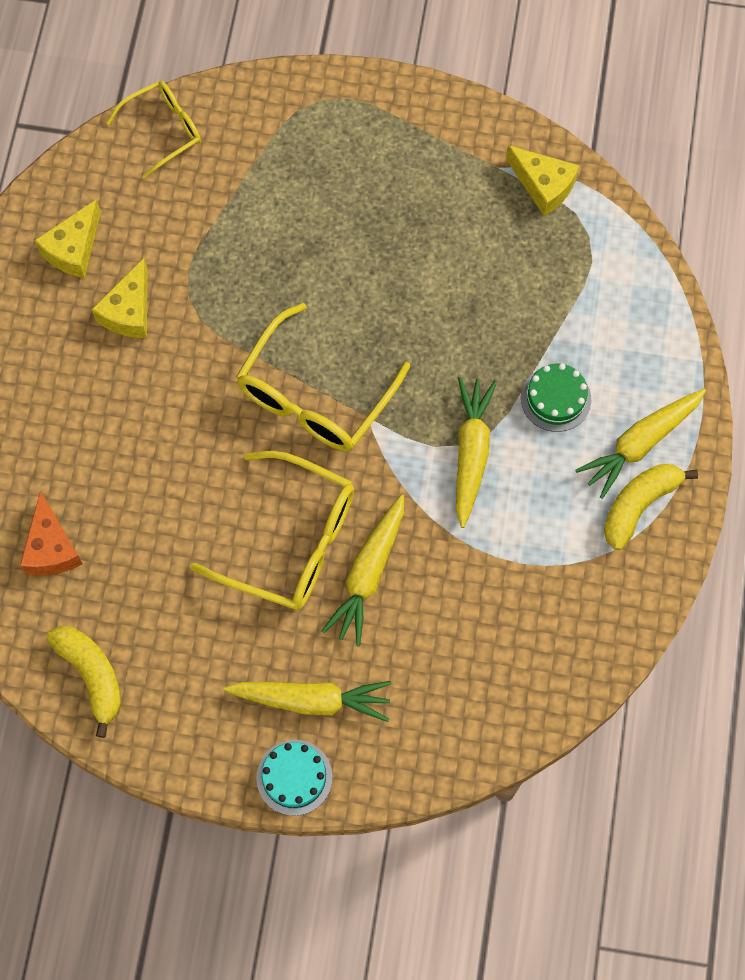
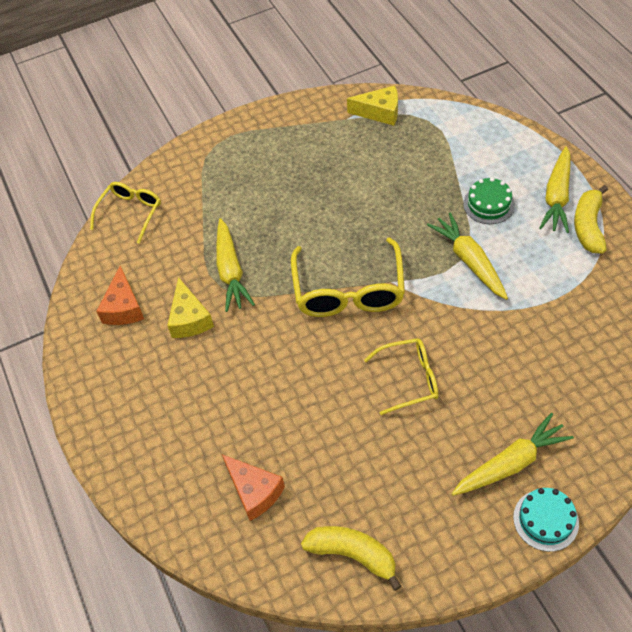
camera: 30 degrees left, 15 degrees down
(73, 249) = (124, 307): yellow cheese -> orange cheese
(291, 541) = (409, 379): yellow glasses -> yellow glasses, size x0.61
(368, 574) = (474, 365): yellow carrot -> yellow carrot (231, 271)

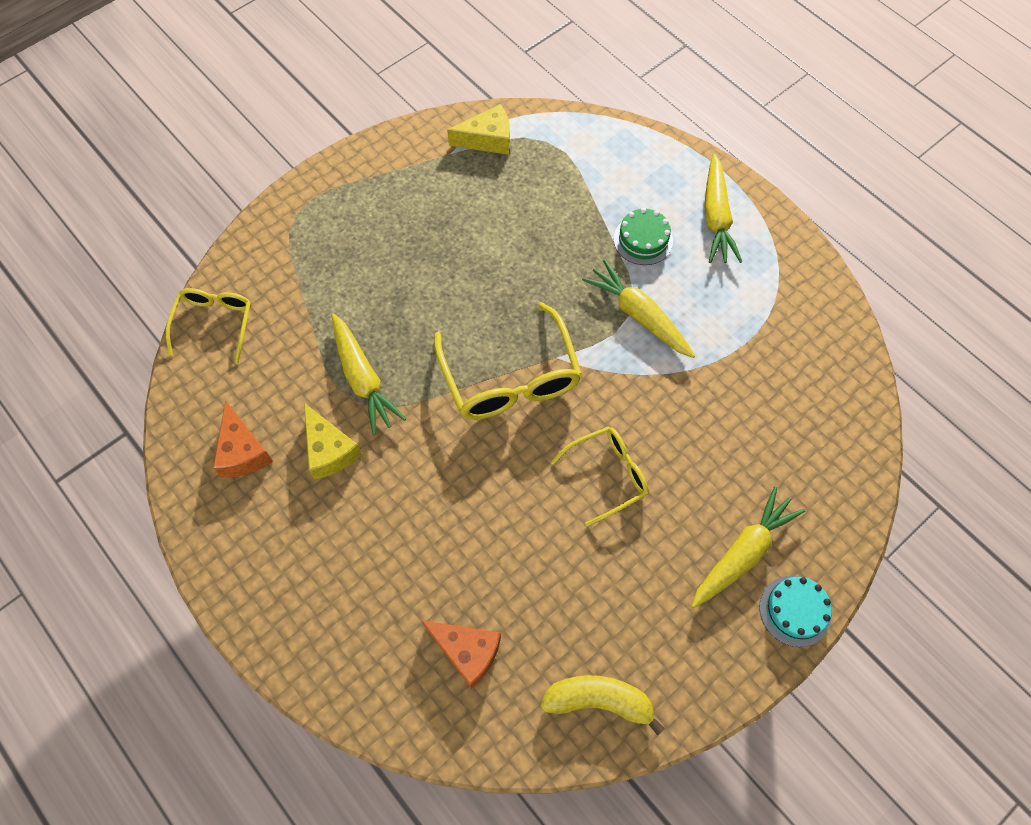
camera: 20 degrees left, 10 degrees up
(588, 226) = (759, 249): yellow banana -> none

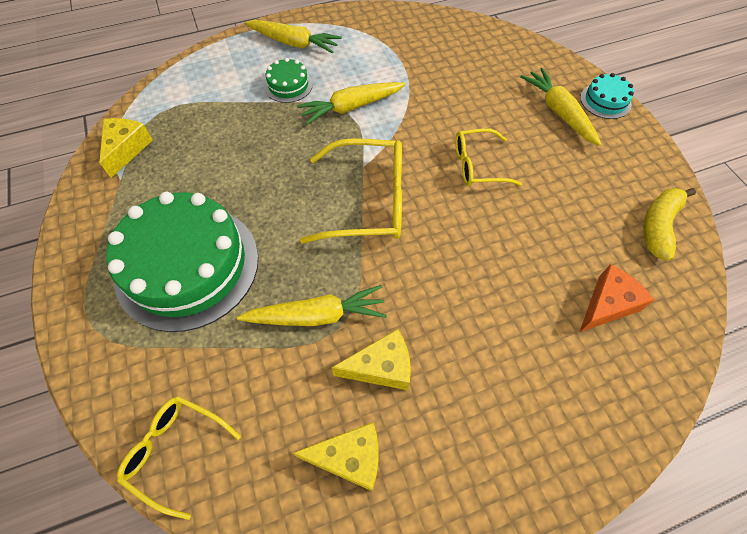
camera: 70 degrees left, 5 degrees down
(242, 451) = (349, 458): orange cheese -> yellow cheese
(377, 253) = (187, 266): none -> green cake
(608, 475) = (477, 165): yellow glasses -> yellow glasses turned 90 degrees counterclockwise

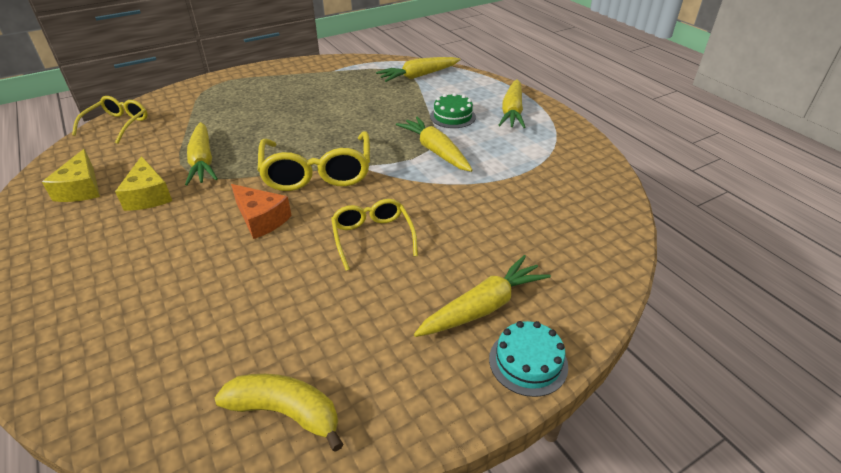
camera: 80 degrees right, 20 degrees down
(126, 149) = (360, 67): yellow cheese -> none
(181, 98) = (418, 76): none -> yellow carrot
(187, 266) = (255, 105): green cake -> none
(607, 304) = (173, 346): orange cheese -> orange cheese (261, 219)

